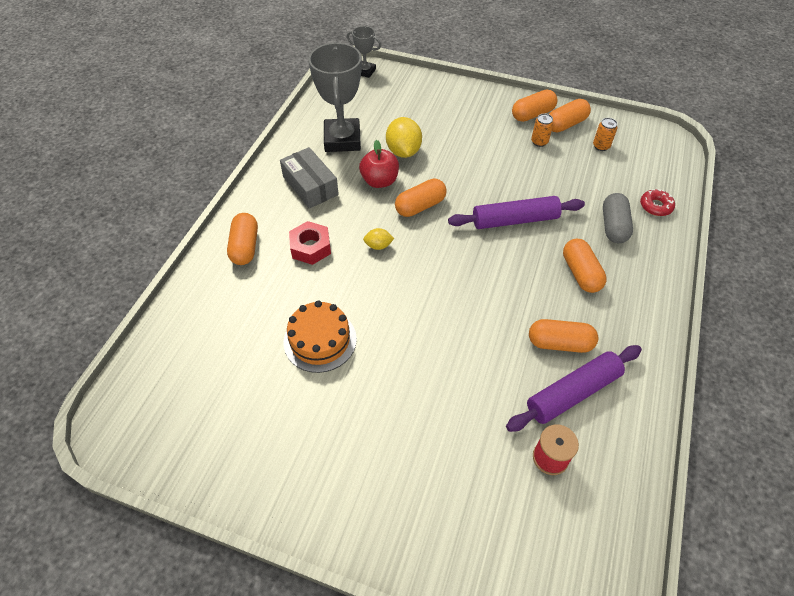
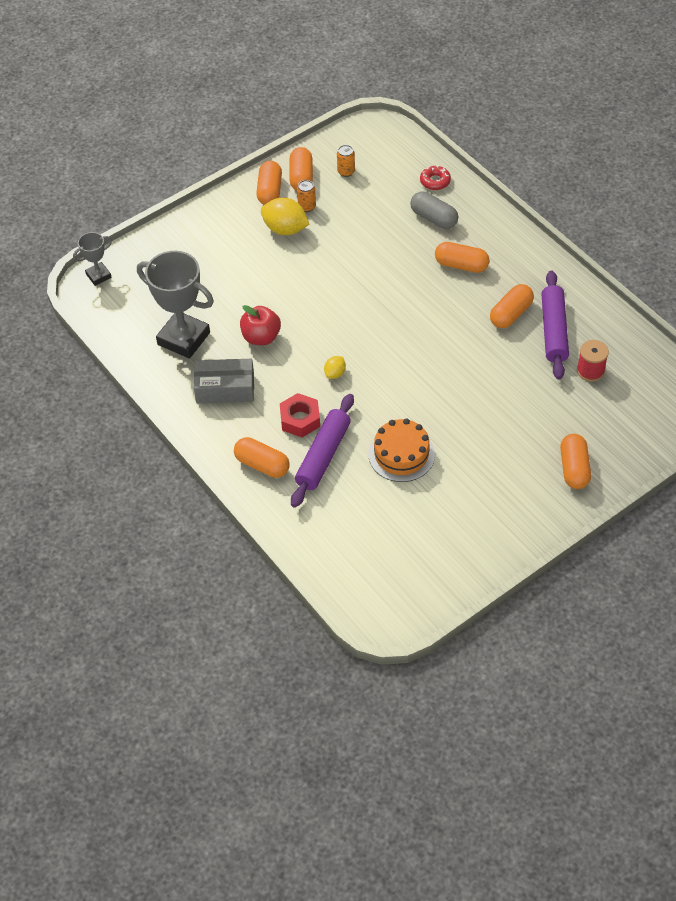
camera: 55 degrees left, 0 degrees up
(403, 151) = (238, 303): yellow lemon -> yellow lemon (285, 229)
(420, 206) = (314, 324): orange capsule -> orange capsule (574, 468)
(515, 220) = (379, 273): purple rolling pin -> purple rolling pin (323, 456)

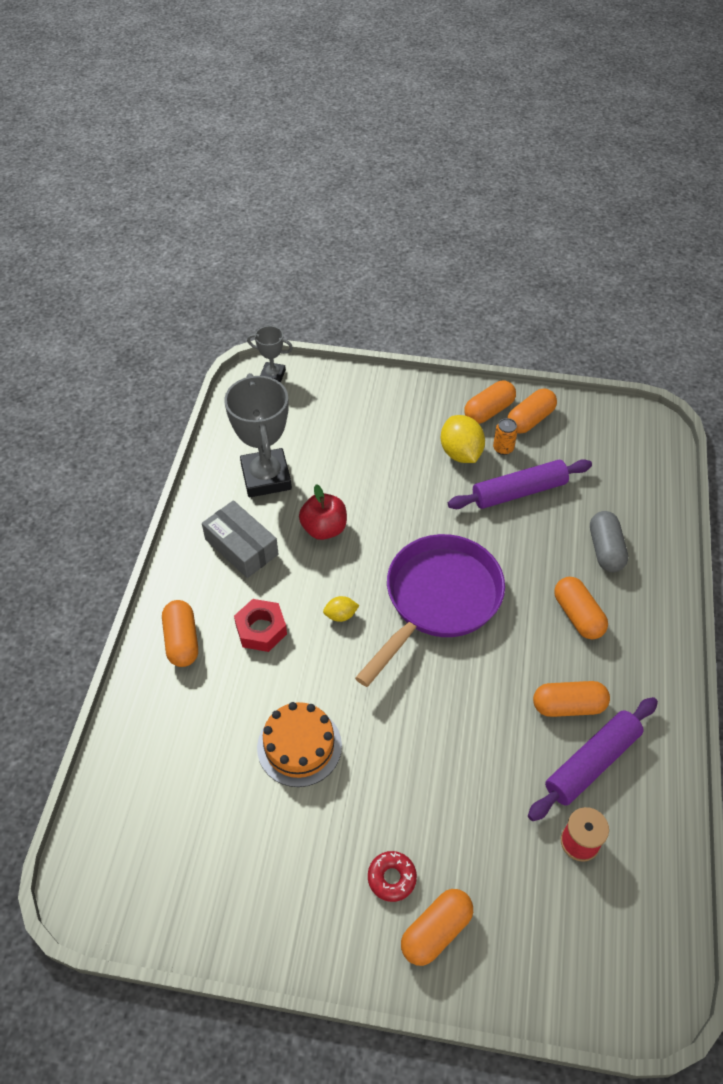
camera: 45 degrees right, 0 degrees up
(323, 456) = (236, 681): purple rolling pin -> purple rolling pin (519, 492)
(346, 171) = (575, 444): orange can -> none
(378, 319) = (438, 600): none -> purple pan
(435, 181) = (648, 516): red donut -> red donut (391, 878)

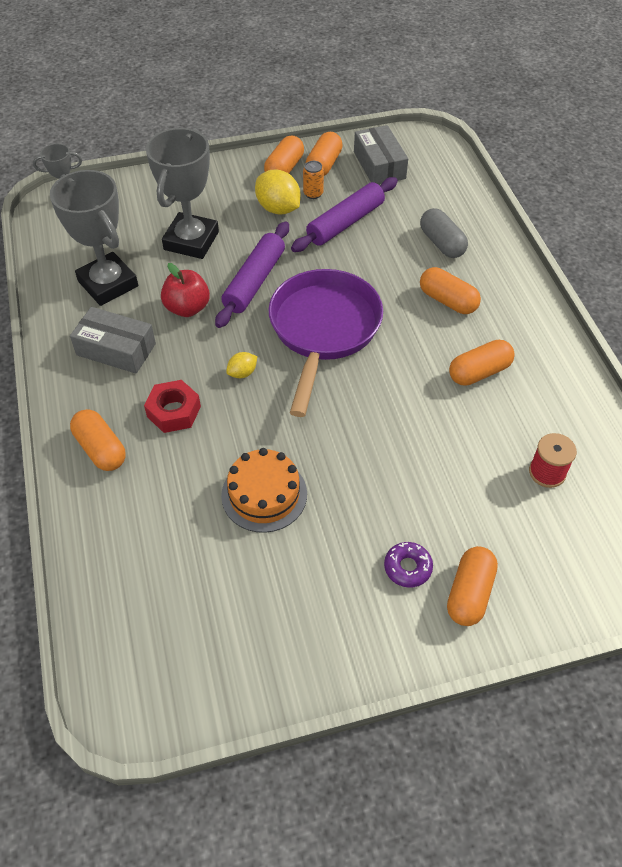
camera: 25 degrees left, 0 degrees up
(361, 459) = (191, 241): none -> grey trophy
(391, 878) = (407, 567): red donut -> purple donut
(586, 439) = (379, 165): none -> grey box
(592, 763) = (522, 408): purple rolling pin -> purple rolling pin (254, 281)

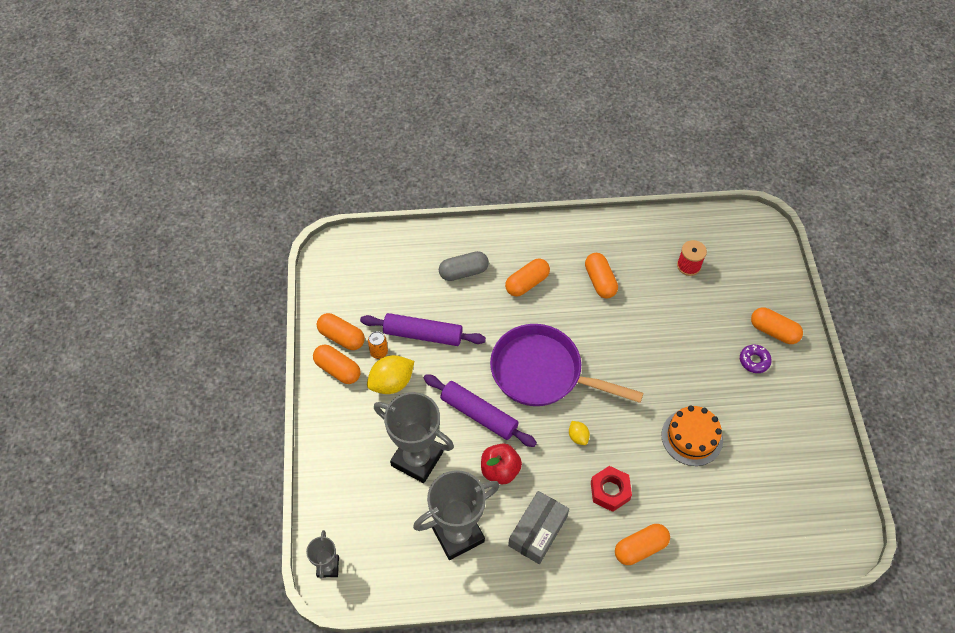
camera: 80 degrees left, 5 degrees up
(345, 223) = (423, 334): purple rolling pin -> purple rolling pin turned 45 degrees counterclockwise
(379, 165) = (354, 294): grey box -> none

